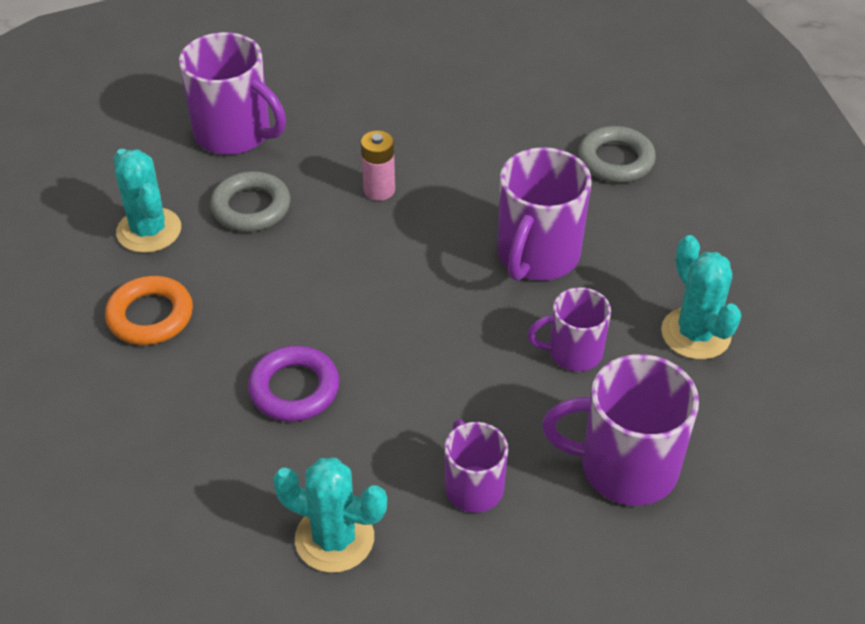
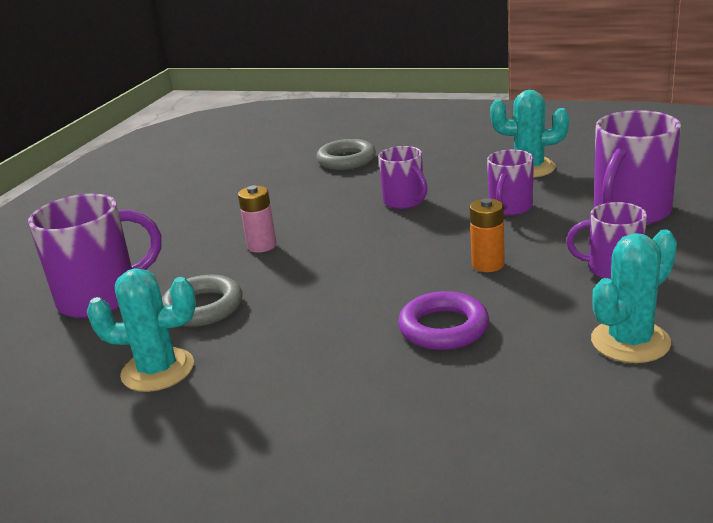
camera: 55 degrees left, 20 degrees down
(150, 316) = (273, 391): orange ring -> none
(431, 379) = (488, 264): none -> orange battery
(537, 256) = (405, 201): purple mug -> purple mug, size x0.60

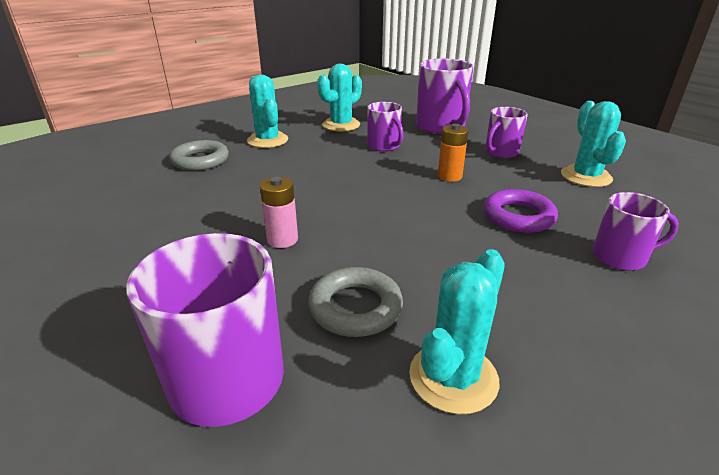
camera: 60 degrees left, 5 degrees up
(405, 201) = (315, 167): purple mug -> purple mug (620, 257)
(429, 160) = (267, 140): none -> turquoise cactus

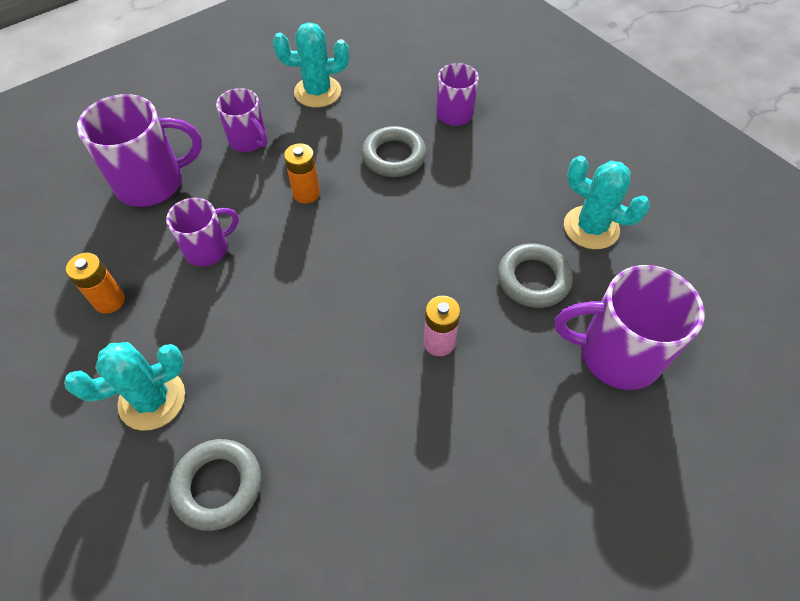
camera: 90 degrees left, 25 degrees up
(341, 125) = (109, 301): turquoise cactus -> orange battery
(518, 216) = (394, 156): purple ring -> grey ring

